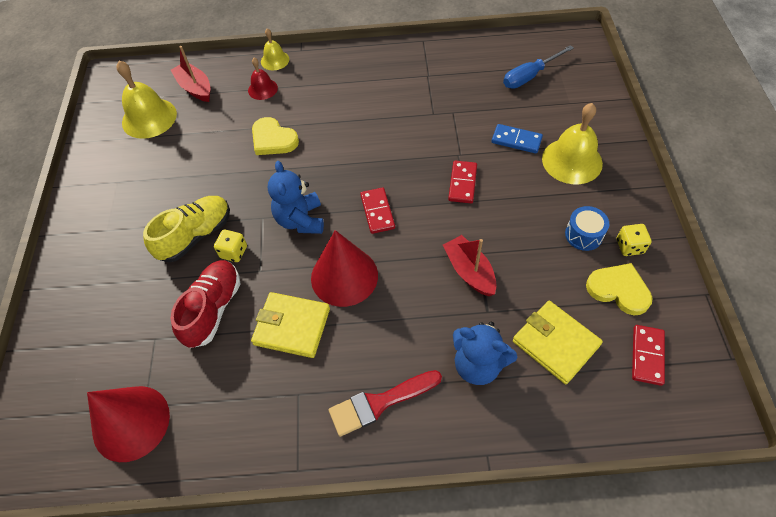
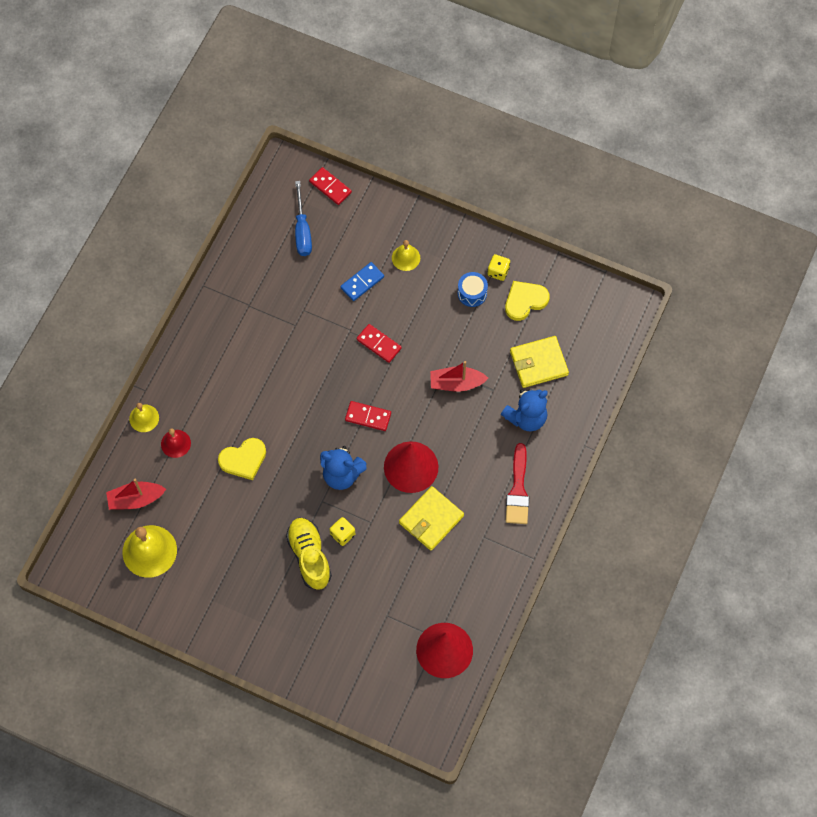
camera: 65 degrees left, 10 degrees up
(213, 309) = (385, 567): red shoe -> none
(572, 161) = (406, 258): yellow bell -> yellow bell, size x0.56
(647, 355) = (576, 317): red domino -> red domino (330, 187)

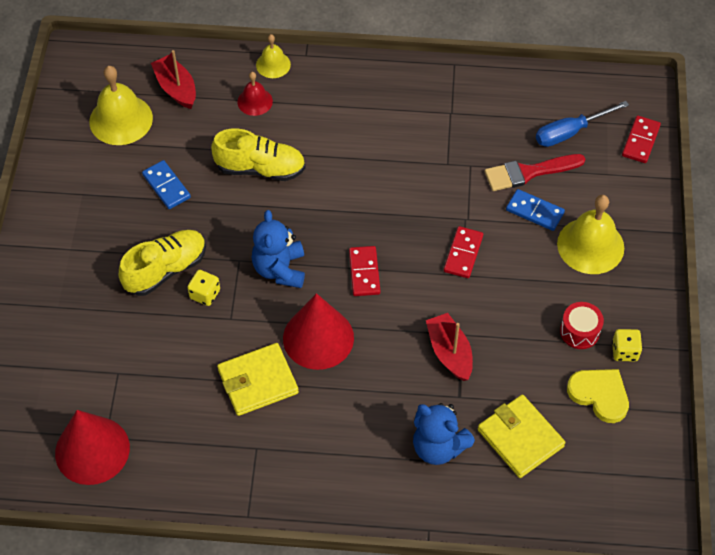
camera: 70 degrees right, 10 degrees down
(231, 534) = (166, 186): none -> blue domino
(243, 459) = (260, 168): yellow heart -> yellow shoe
(406, 258) = (590, 245): yellow bell -> yellow bell, size x1.78
(431, 519) = (258, 381): yellow wallet -> yellow wallet turned 45 degrees counterclockwise
(472, 293) = (580, 331): blue drum -> red drum
(518, 490) = (334, 468): red brush -> red brush (528, 172)

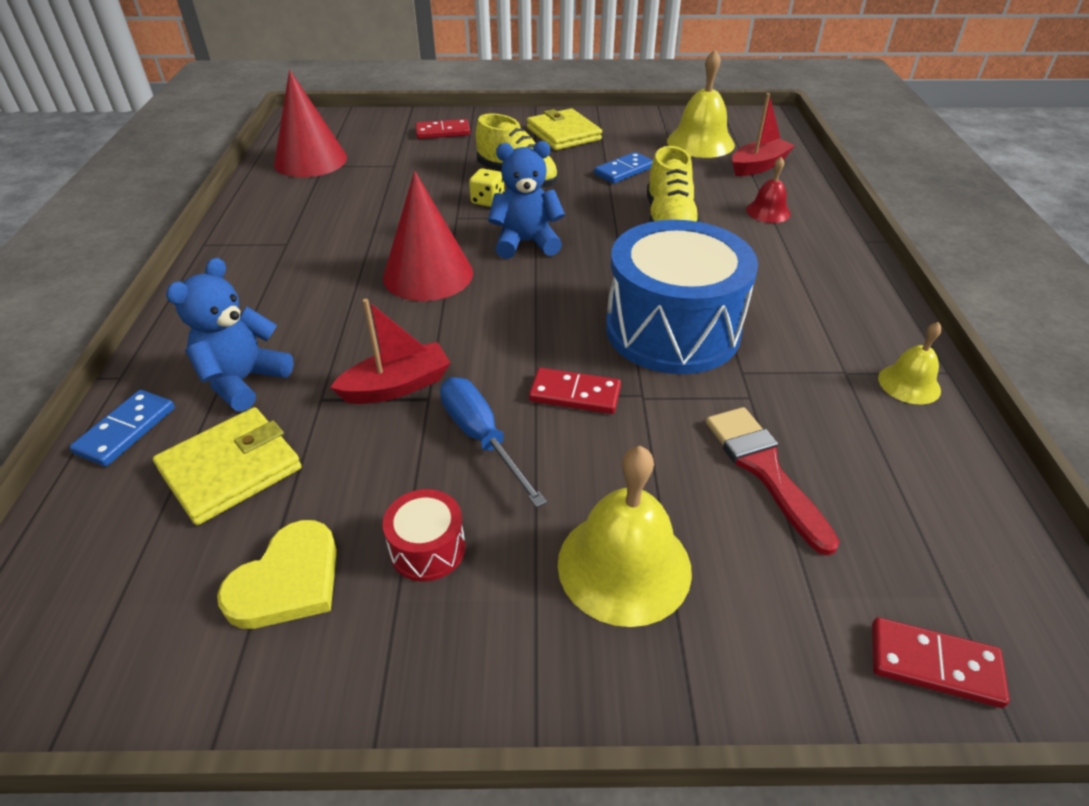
camera: 85 degrees right, 15 degrees down
(258, 381) = (372, 239): yellow wallet -> yellow wallet (563, 134)
(273, 64) = (833, 219): yellow bell -> yellow bell (909, 384)
(364, 272) = (529, 304): red domino -> red domino (443, 132)
(402, 192) = (672, 330): none -> blue drum
(534, 211) = (680, 479): blue domino -> blue domino (126, 430)
(570, 132) = (888, 530): blue screwdriver -> blue screwdriver (481, 438)
(624, 351) = (378, 625): yellow dice -> none

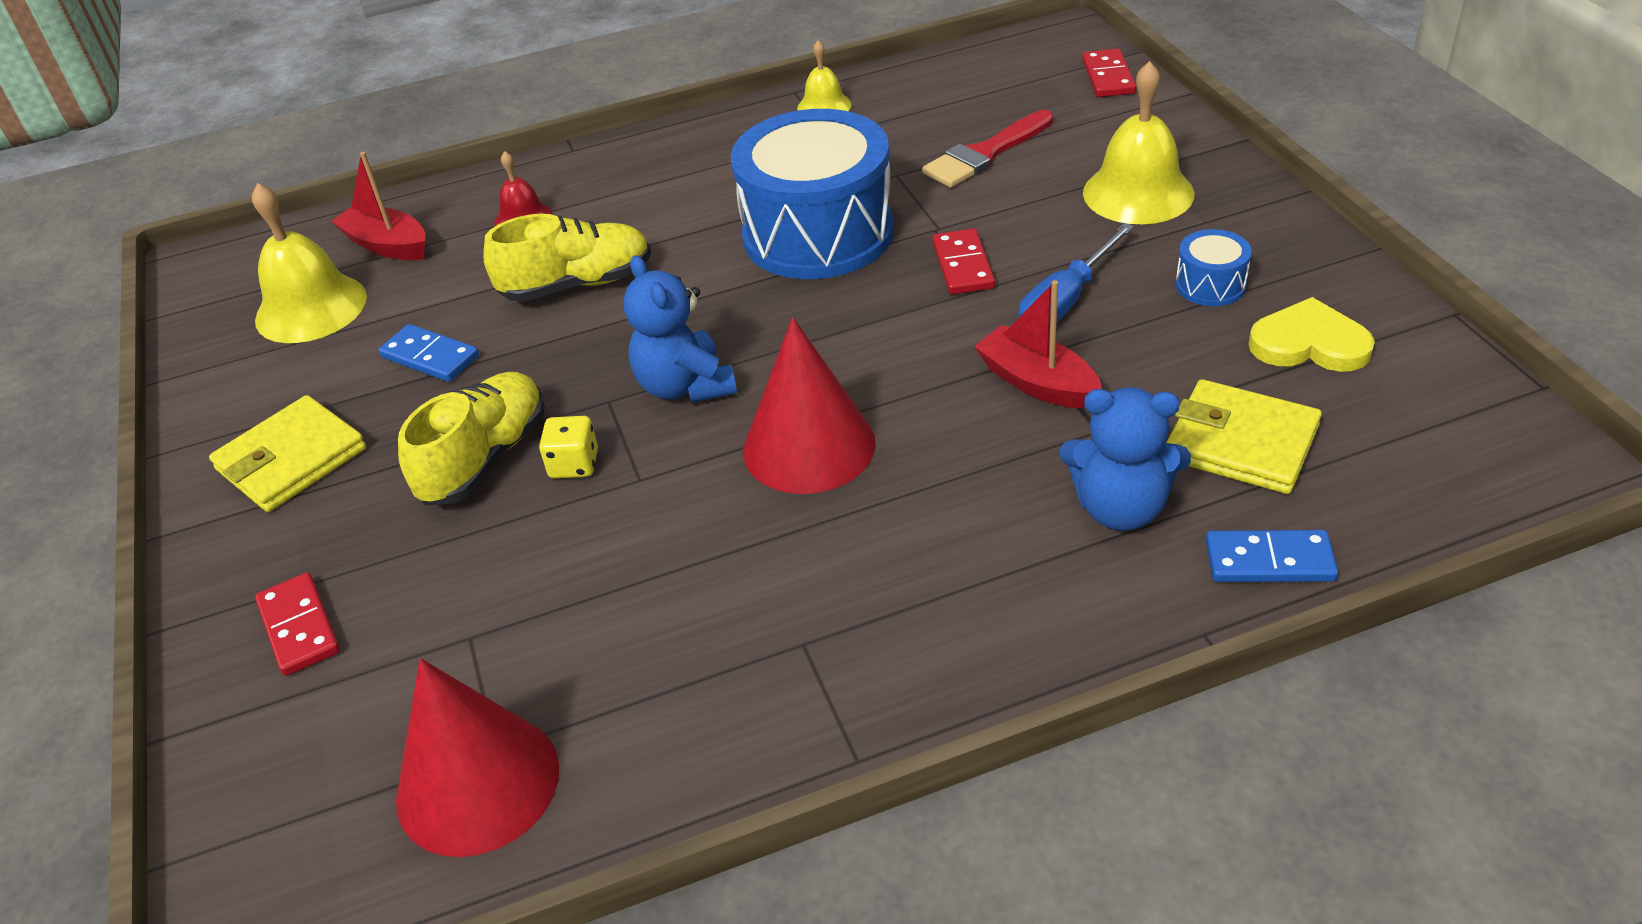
camera: 105 degrees left, 0 degrees up
(427, 549) = (1210, 285): red drum -> blue drum

